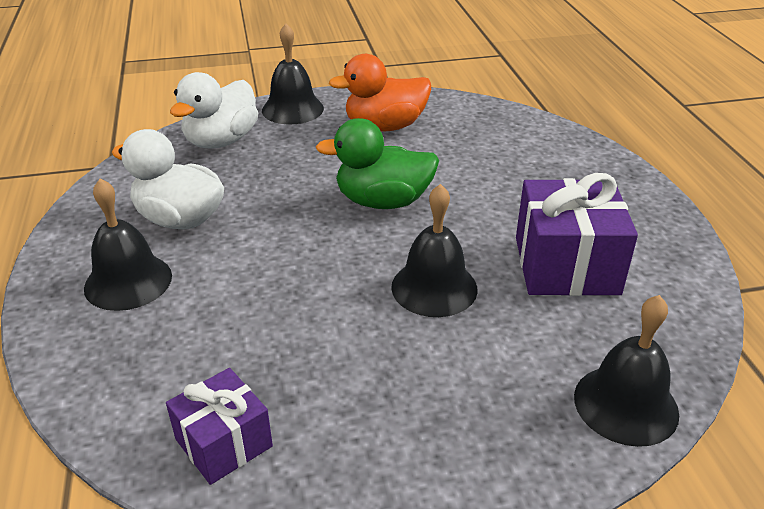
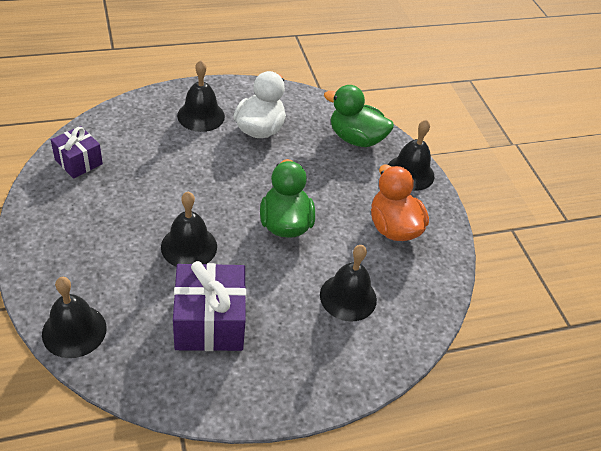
camera: 80 degrees right, 10 degrees up
(221, 141) = (355, 138): white duck -> green duck
(498, 162) = (348, 297): none -> black bell

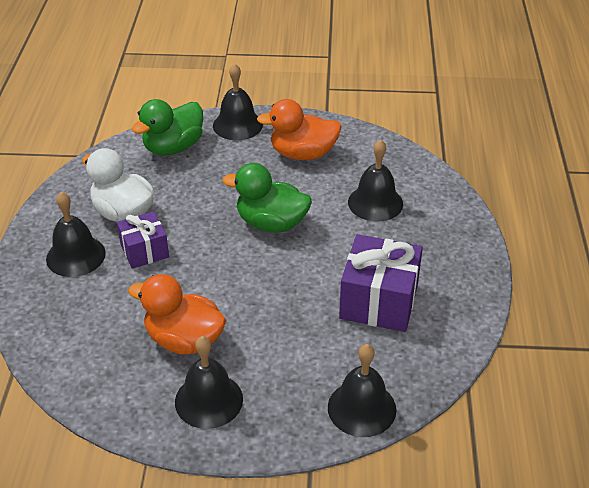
camera: 65 degrees left, 5 degrees down
(78, 162) = (102, 378): purple gift -> purple gift (144, 251)
(127, 198) = (184, 340): none -> orange duck
(189, 246) = (276, 300): black bell -> black bell (209, 400)

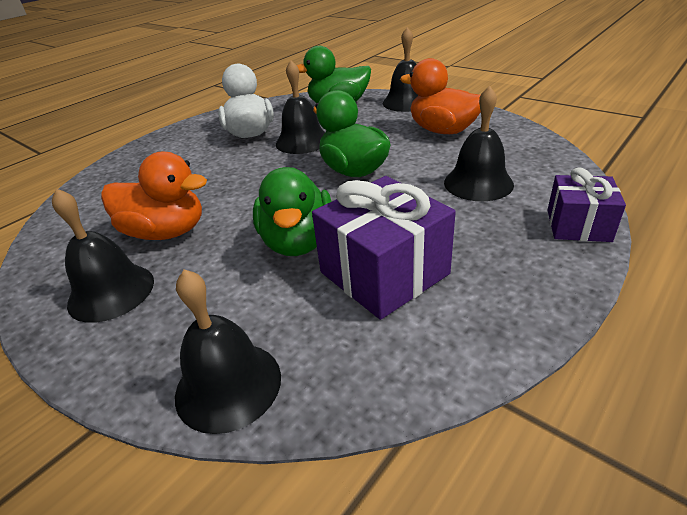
camera: 40 degrees right, 5 degrees down
(75, 256) = (183, 149): black bell -> black bell (302, 141)
(144, 251) = (230, 160): purple gift -> purple gift (578, 225)
(184, 340) = (166, 232): orange duck -> orange duck turned 135 degrees clockwise
(298, 303) = (298, 242): none -> green duck

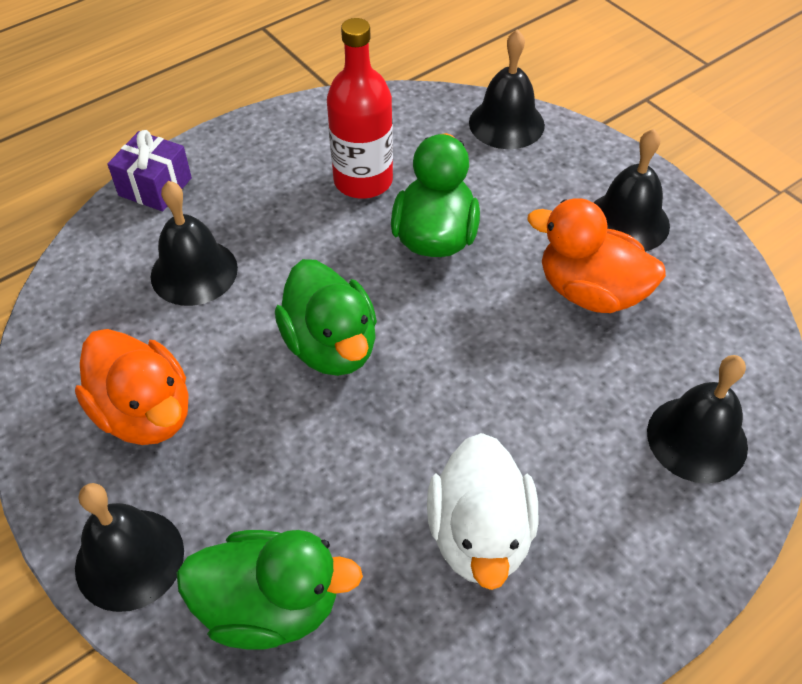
camera: 170 degrees left, 15 degrees up
(302, 141) = (385, 463): black bell -> black bell (697, 439)
(384, 273) = (363, 180): purple gift -> red bottle

